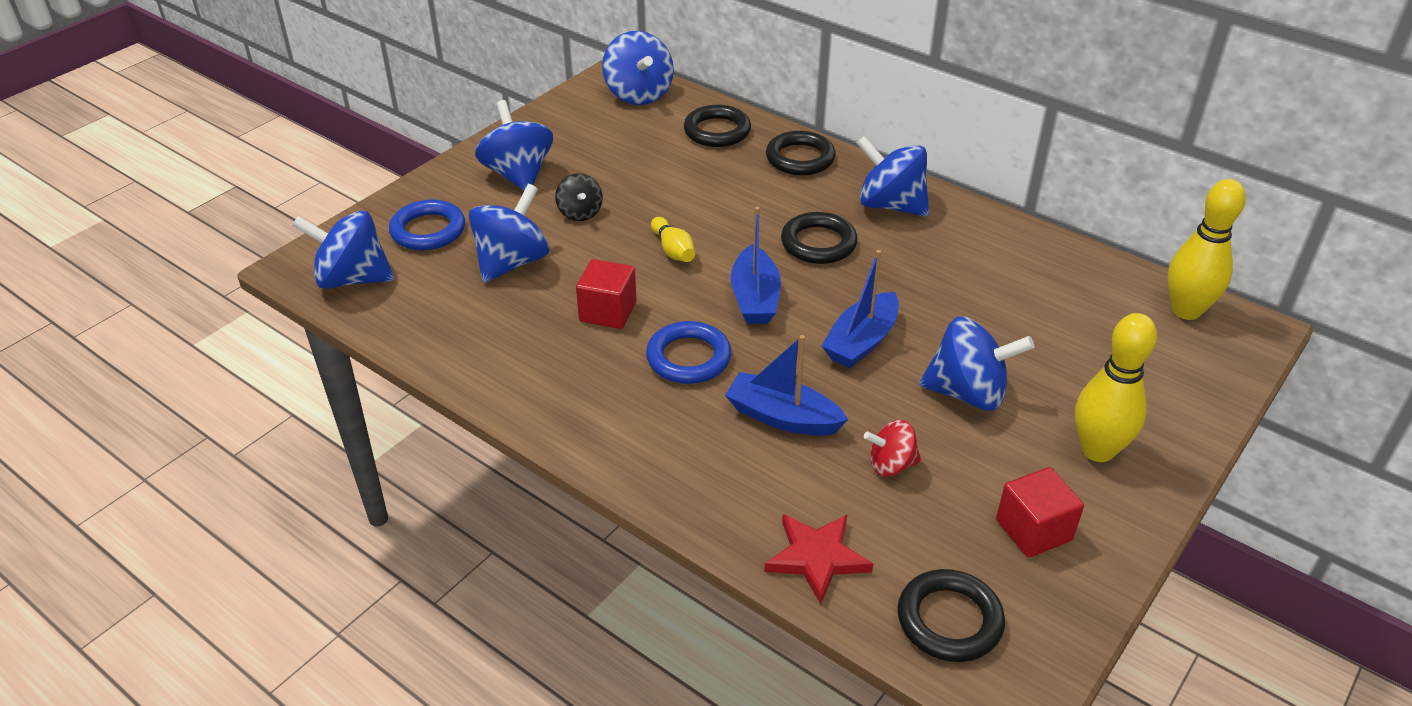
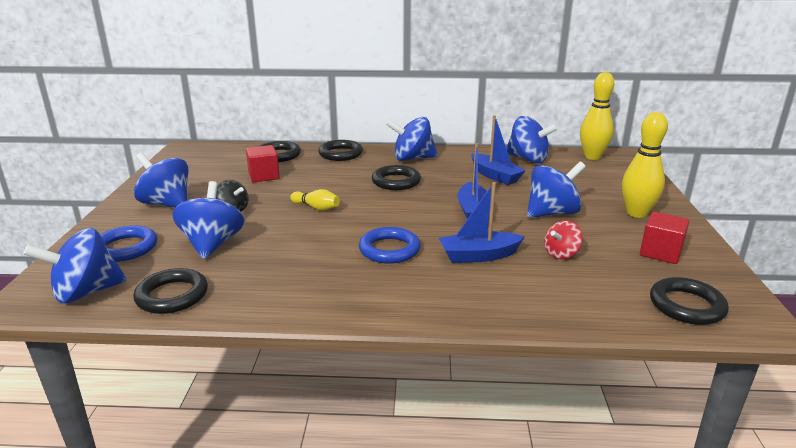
camera: 35 degrees left, 15 degrees down
(419, 320) = (172, 296): none -> black ring
(608, 311) = (310, 246): red cube -> red cube (264, 176)
(638, 94) = (210, 152): blue spinning top -> blue spinning top (528, 159)
(755, 298) = (392, 212): blue boat -> blue boat (495, 176)
(816, 558) = (587, 309): red star -> none

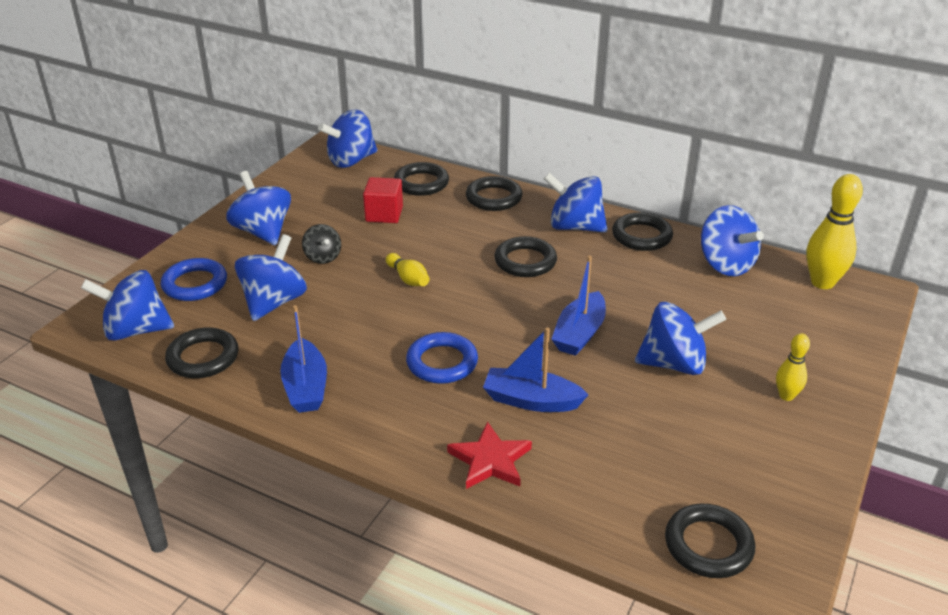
camera: 25 degrees right, 10 degrees up
(210, 152) = (351, 161): none -> blue spinning top
(461, 155) = (641, 236): none -> black ring
(485, 299) = (490, 460): none -> red star
(495, 176) = (655, 283): blue boat -> blue boat (306, 387)
(561, 254) = (628, 427): red spinning top -> none
(636, 213) = (786, 396): yellow bowling pin -> yellow bowling pin, size x0.55
(660, 252) = (754, 464): red cube -> none

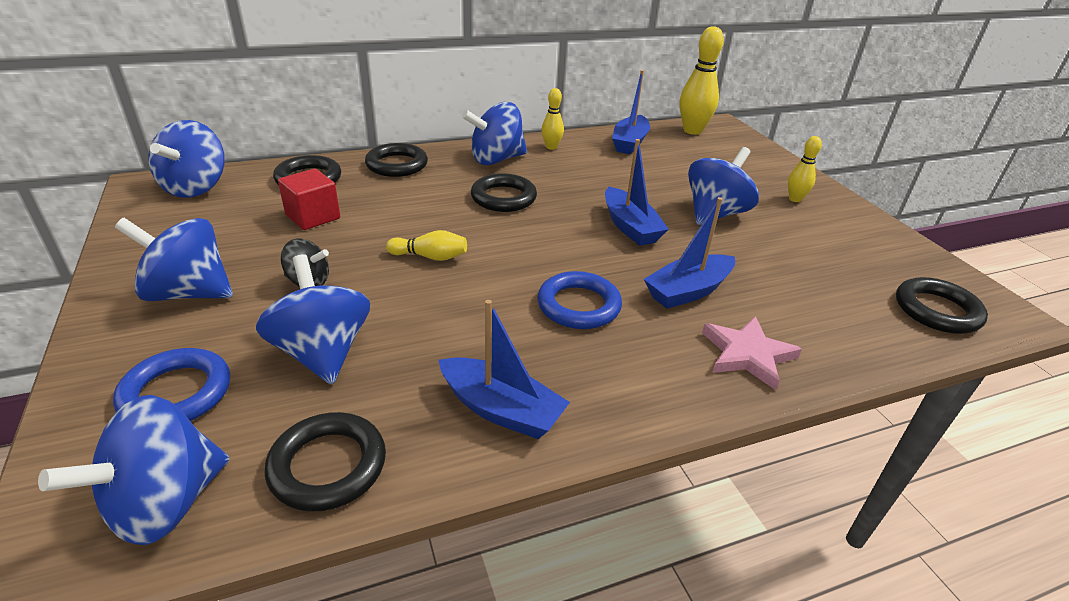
camera: 50 degrees left, 0 degrees up
(490, 460) = (747, 355): red star -> pink star
(641, 236) = (551, 147): black ring -> yellow bowling pin
(725, 264) = (629, 143): blue spinning top -> blue boat

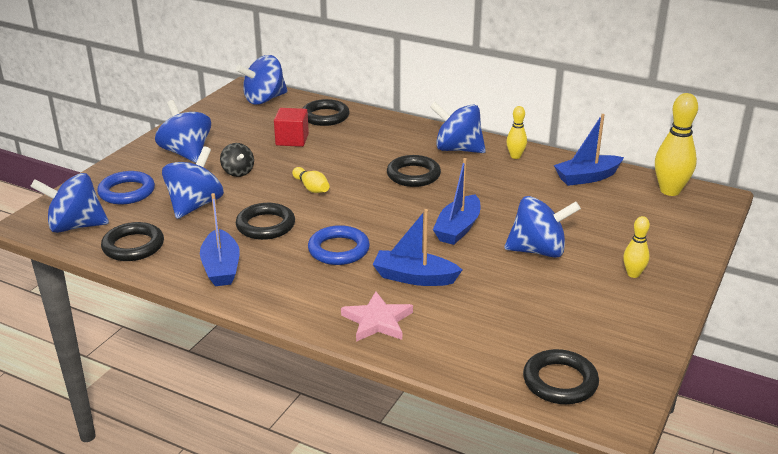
camera: 50 degrees right, 5 degrees down
(397, 165) = (388, 127): black ring -> black ring (265, 225)

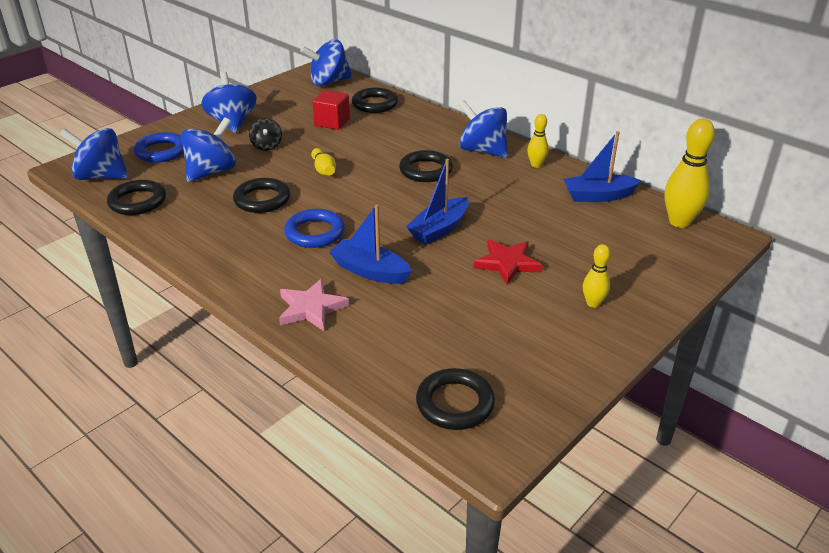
camera: 15 degrees right, 5 degrees up
(221, 267) = (200, 233): blue boat -> none
(538, 251) = (507, 263): blue spinning top -> red star

